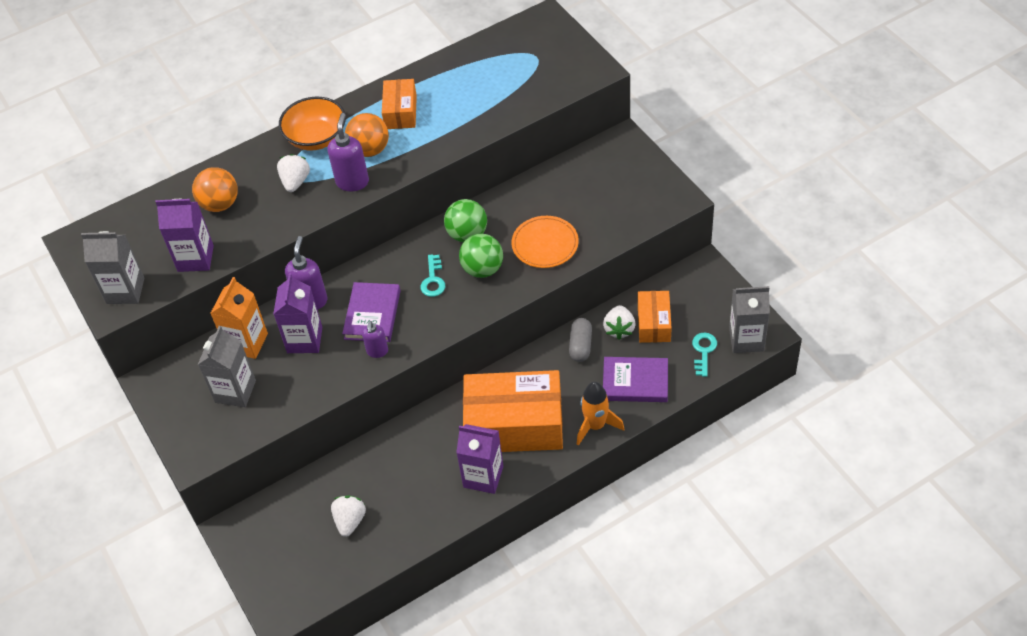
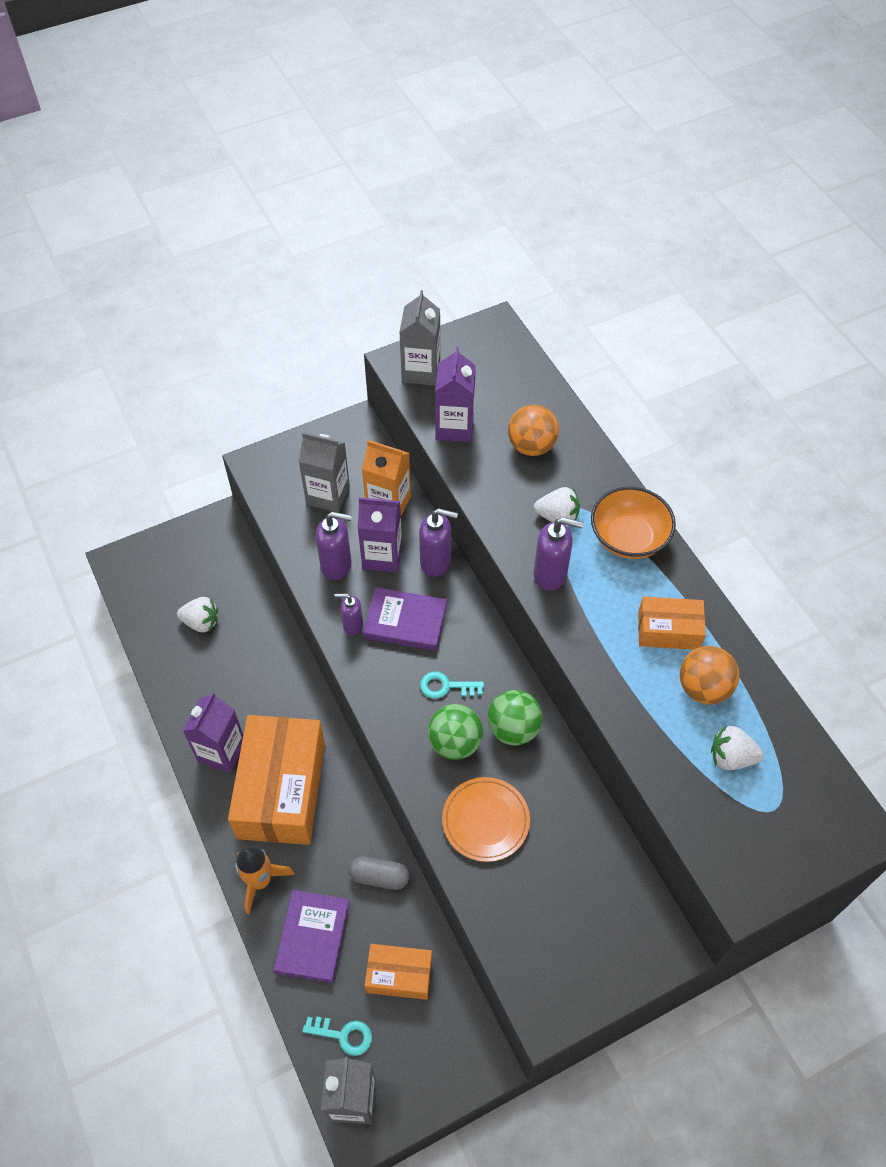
camera: 90 degrees right, 5 degrees up
(315, 372) = (336, 565): none -> purple soap dispenser
(370, 150) = (603, 594): orange ball -> orange ball (703, 688)
(619, 329) = (397, 928): white strawberry -> white strawberry (731, 757)

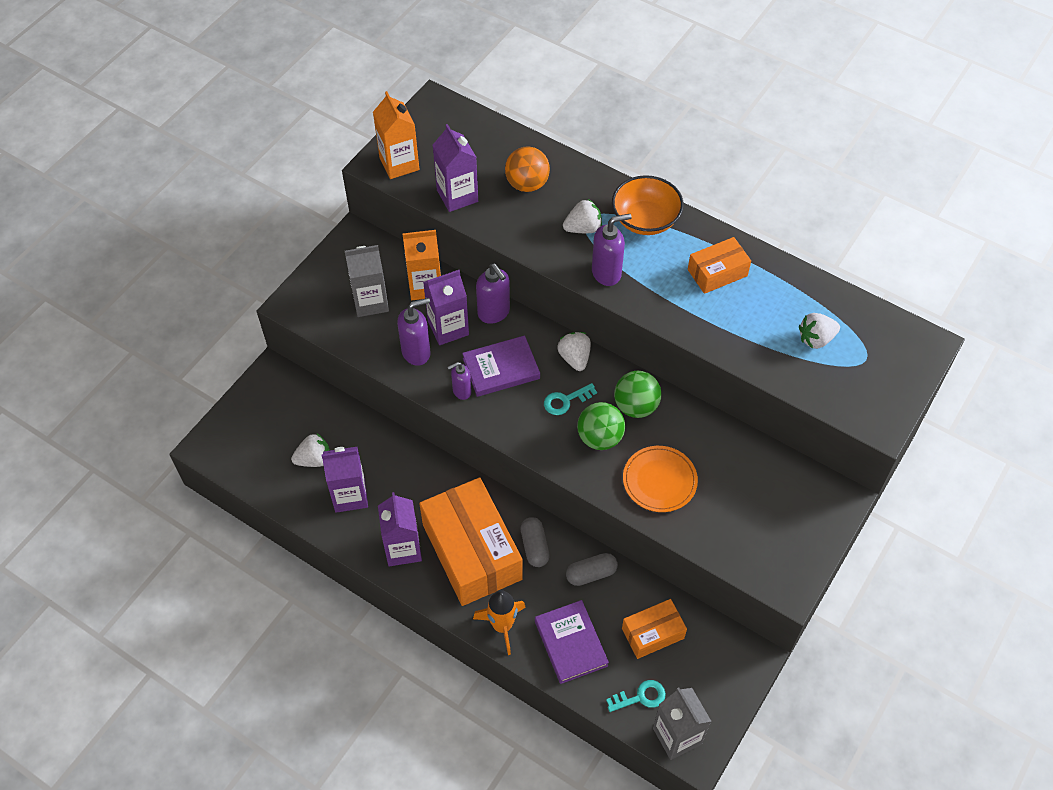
camera: 30 degrees left, 0 degrees up
(209, 674) = (350, 495): none -> purple carton
(343, 818) = (534, 546): none -> grey capsule
(421, 371) = (399, 164): grey carton -> orange carton
(436, 562) = (494, 313): purple soap dispenser -> purple soap dispenser turned 75 degrees clockwise
(484, 647) = (574, 358): none -> white strawberry
(703, 688) = (767, 301): orange ball -> none

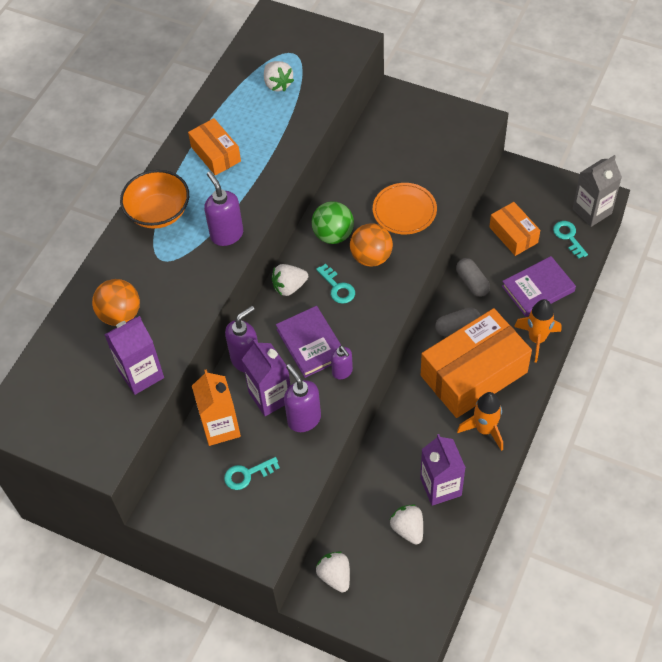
camera: 95 degrees left, 0 degrees up
(370, 302) = (247, 474): grey carton -> turquoise key
(399, 164) = (99, 438): orange carton -> none
(403, 548) = (484, 429): purple carton -> orange rocket
(583, 228) = (174, 260): white strawberry -> white strawberry (335, 576)
(600, 438) = (371, 257): green ball -> orange ball

